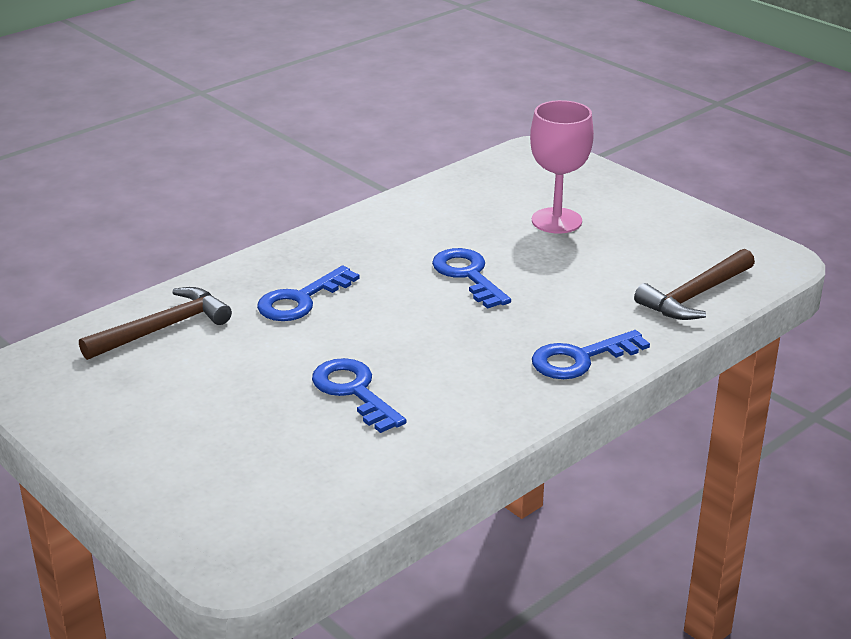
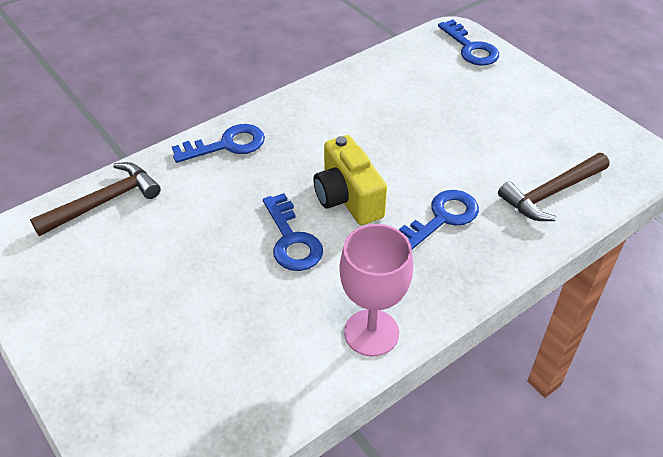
camera: 175 degrees left, 15 degrees up
(354, 392) = (394, 127): blue key -> blue key (470, 48)
(411, 312) = (348, 198): none -> yellow camera
(556, 221) = (181, 318): pink goblet -> pink goblet (371, 332)

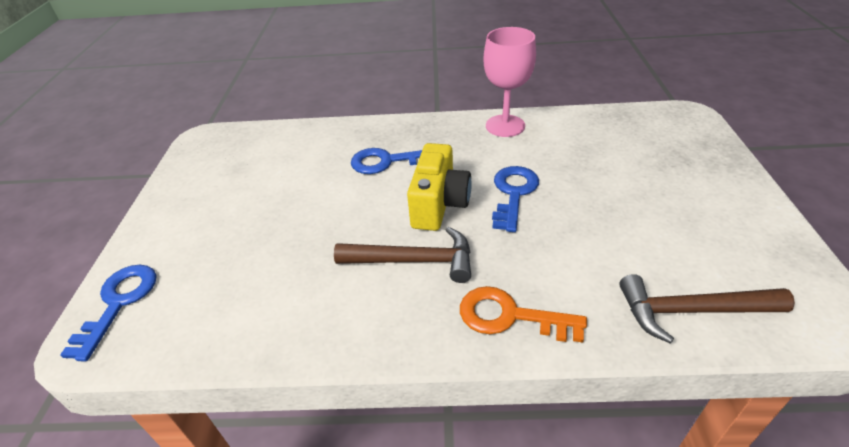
camera: 140 degrees left, 5 degrees down
(226, 145) = (510, 316): blue key -> orange key
(551, 193) = (296, 145): brown hammer -> brown hammer (413, 261)

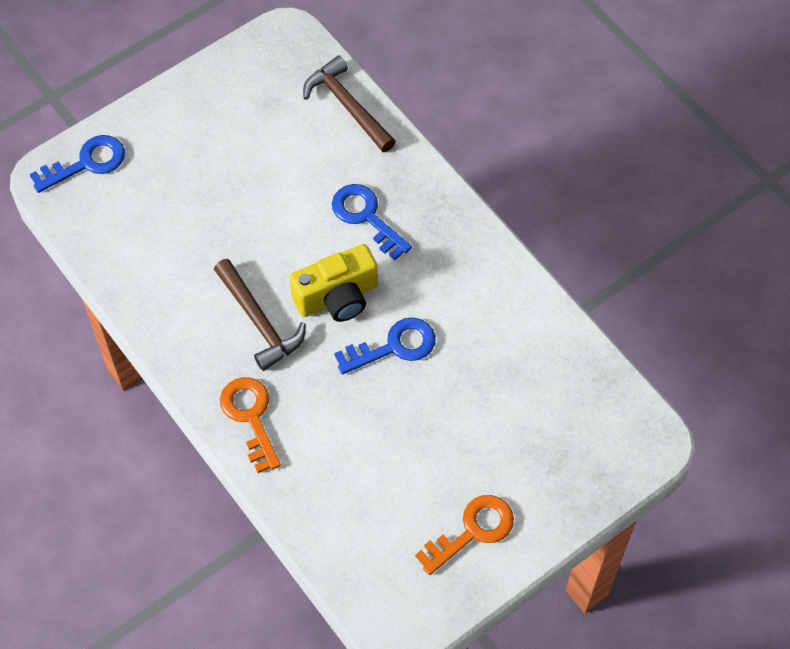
camera: 50 degrees right, 20 degrees up
(505, 126) = (501, 281): pink goblet -> none
(691, 311) = (339, 532): brown hammer -> brown hammer (348, 106)
(731, 223) = (472, 531): none -> orange key

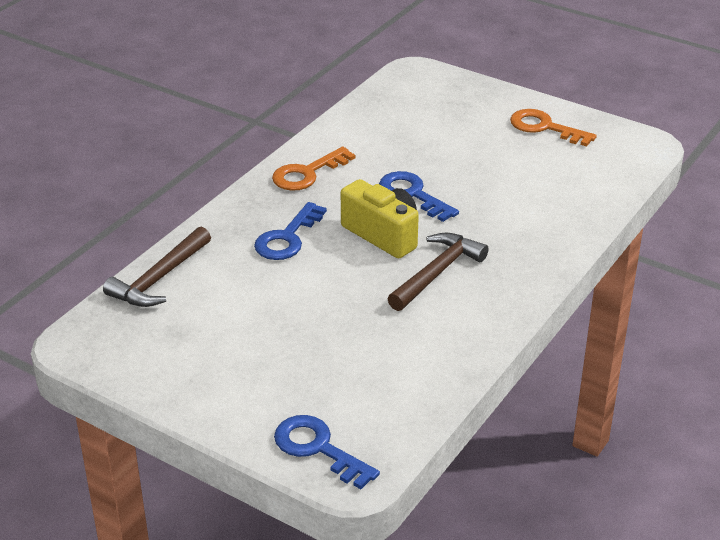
camera: 110 degrees left, 25 degrees down
(250, 417) = (534, 253): orange key -> orange key (307, 173)

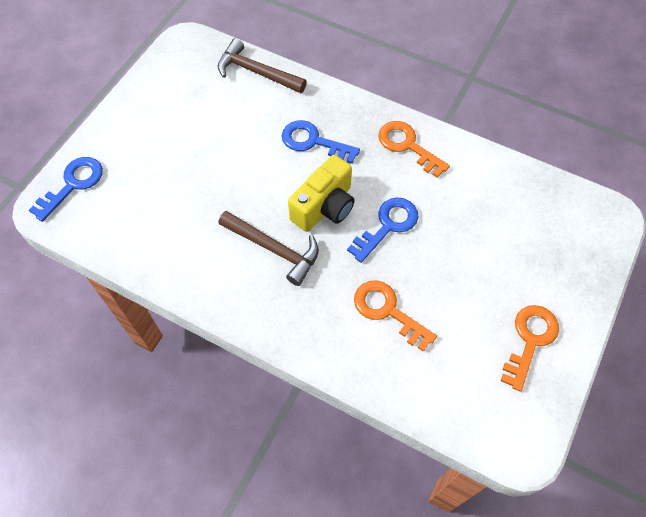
camera: 85 degrees right, 25 degrees up
(515, 202) = (388, 311): none -> orange key

